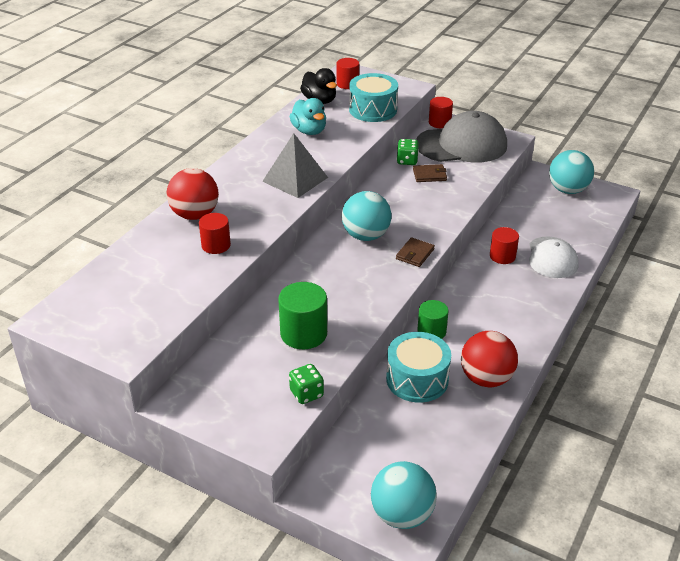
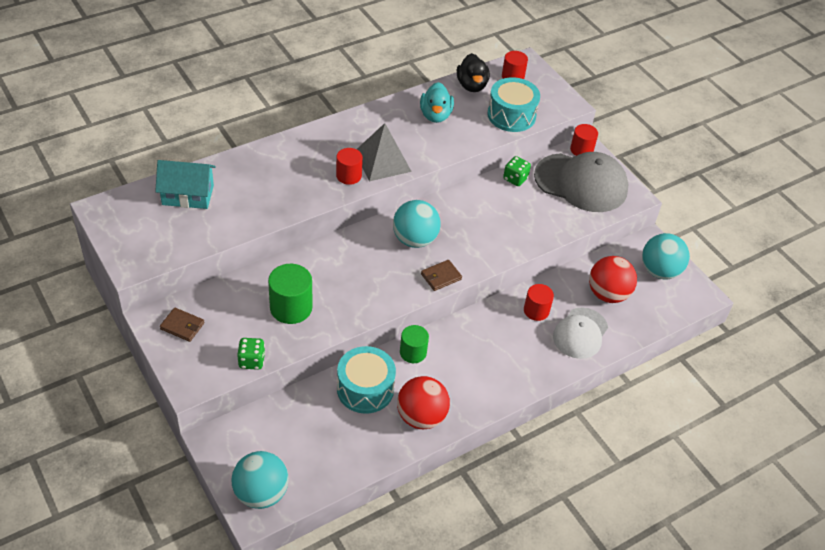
camera: 25 degrees right, 10 degrees up
(132, 273) = (188, 195): none -> turquoise house
(195, 215) = (275, 161): red ball -> red ball (608, 294)
(216, 245) = (268, 198): red cylinder -> red cylinder (349, 176)
(429, 175) = (522, 202): brown wallet -> brown wallet (182, 326)

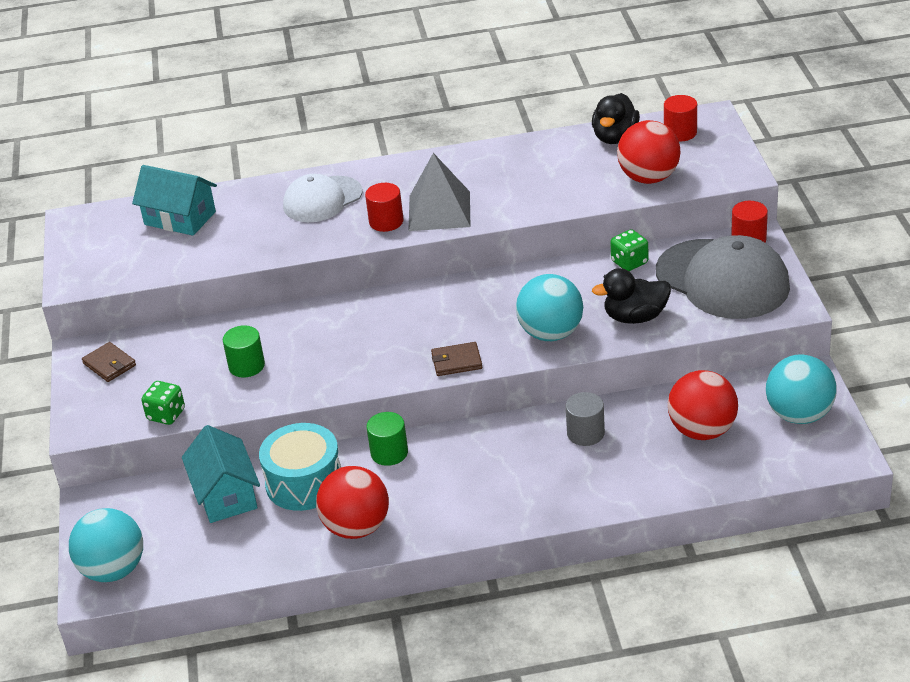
camera: 30 degrees right, 10 degrees down
(291, 307) = (246, 366): green cylinder -> green cylinder, size x0.65
(312, 411) = (225, 494): none -> turquoise house
(415, 239) = (448, 314): turquoise ball -> turquoise ball (551, 333)
(435, 115) = (543, 167): turquoise duck -> none
(511, 115) = (649, 178): turquoise drum -> red ball
(536, 310) = (585, 433): red cylinder -> grey cylinder
(541, 221) = (635, 317): none -> black duck
(580, 333) = (632, 471): white cap -> white cap (322, 200)

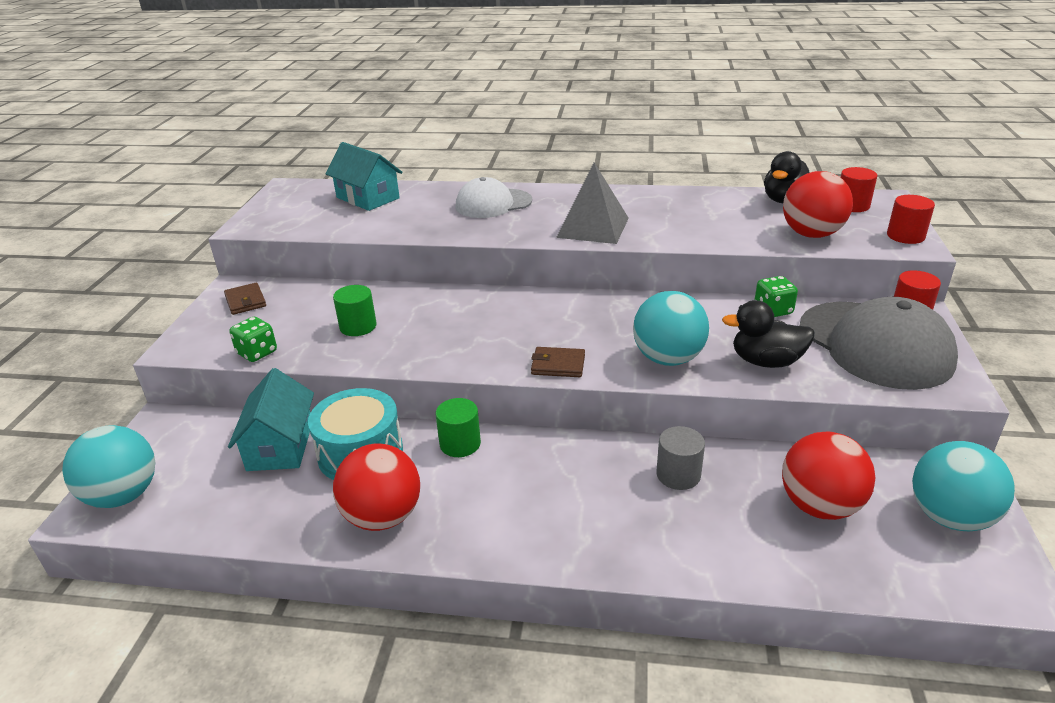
camera: 15 degrees right, 5 degrees down
(386, 221) = (539, 227): red cylinder -> red cylinder (905, 236)

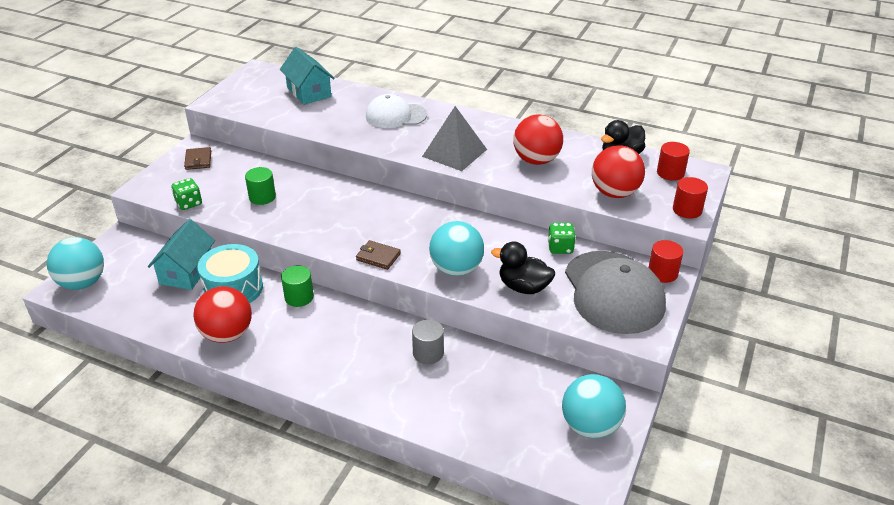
camera: 15 degrees right, 5 degrees up
(819, 506) = (507, 397): red ball -> red ball (536, 160)

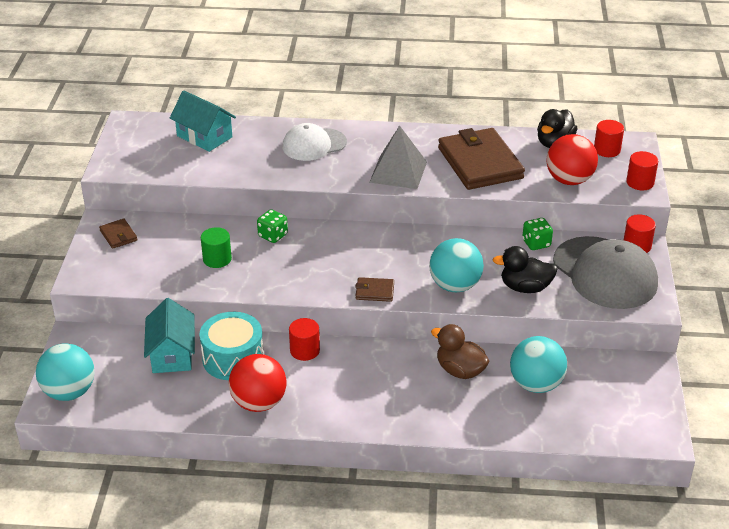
camera: 20 degrees left, 0 degrees up
(189, 203) = (144, 283): green dice -> green dice (273, 235)
(299, 297) = (304, 350): green cylinder -> red cylinder
(428, 353) = (460, 370): grey cylinder -> brown duck
(536, 160) = (480, 163): red ball -> brown wallet
(590, 426) = (634, 395): turquoise ball -> turquoise ball (536, 384)

